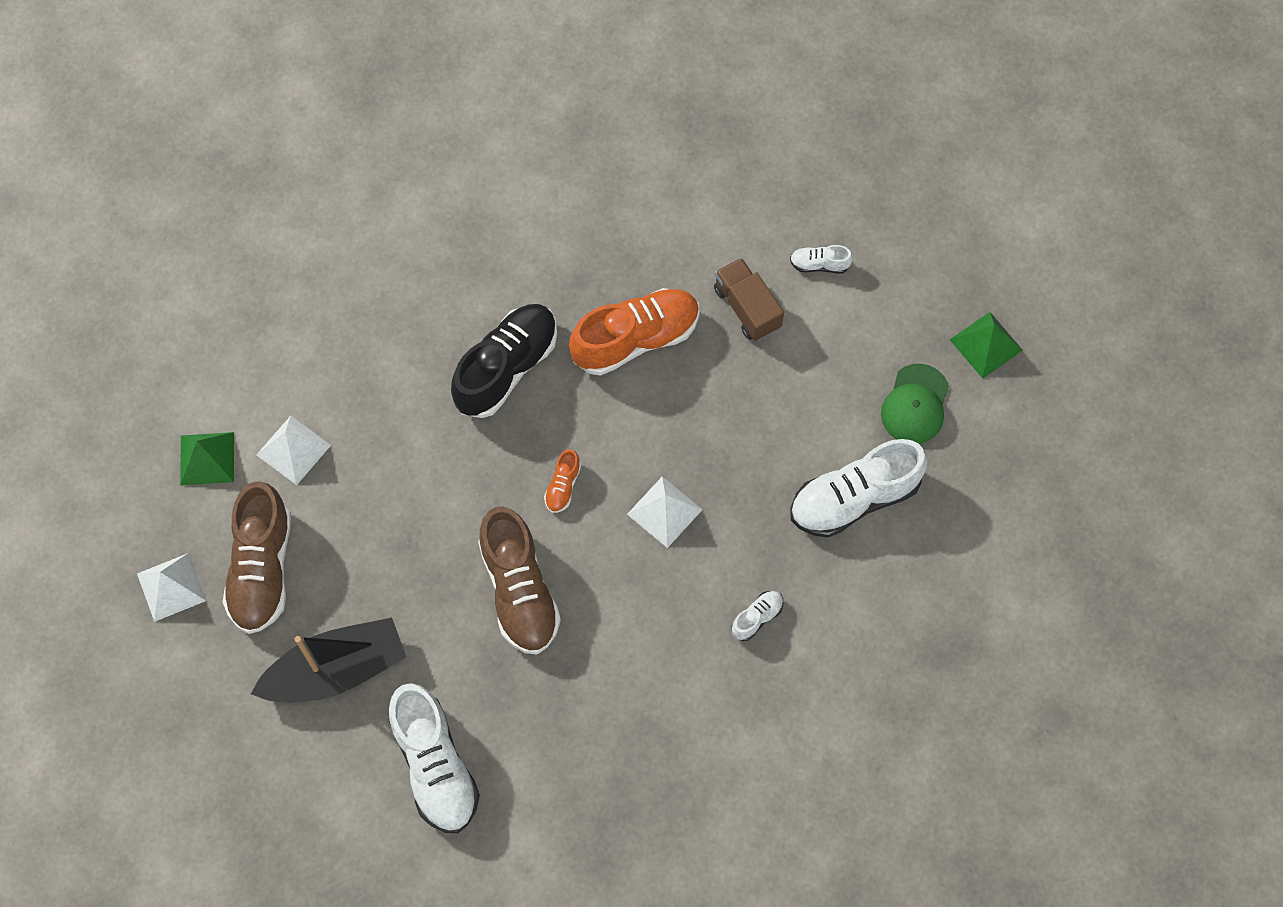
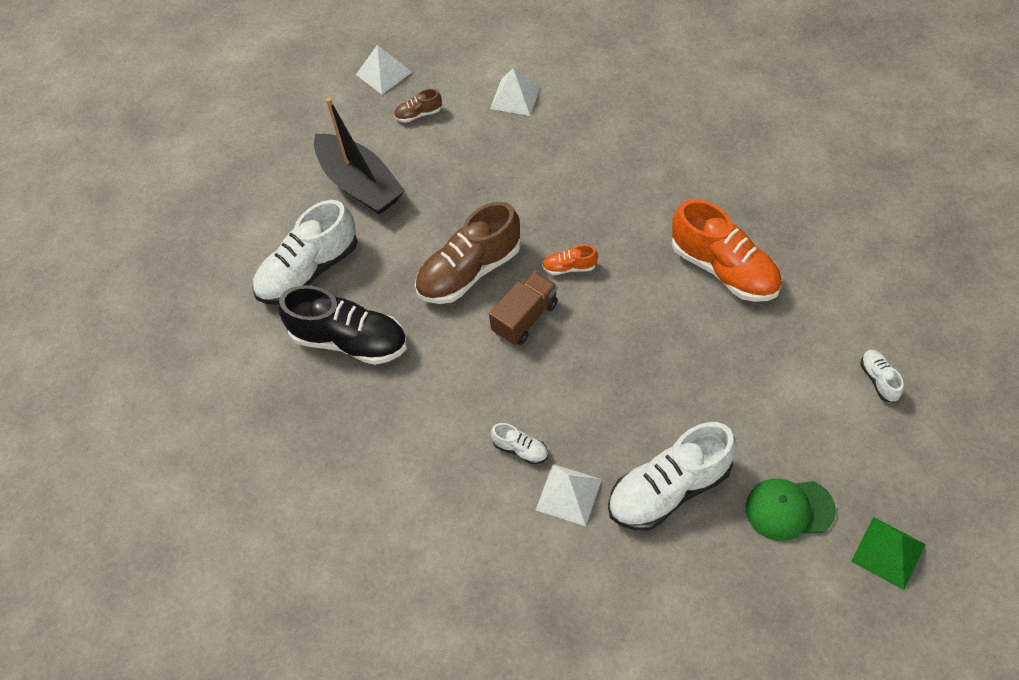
camera: 75 degrees right, 10 degrees down
(207, 458) = (485, 54): green pyramid -> none
(262, 568) = (418, 114): brown shoe -> brown shoe, size x0.45
(506, 368) = (649, 194): black shoe -> black shoe (349, 340)
(664, 511) = (583, 345): white pyramid -> white pyramid (569, 494)
(747, 308) = (801, 338): brown truck -> brown truck (525, 318)
(854, 498) = (669, 489): white shoe -> white shoe turned 75 degrees counterclockwise

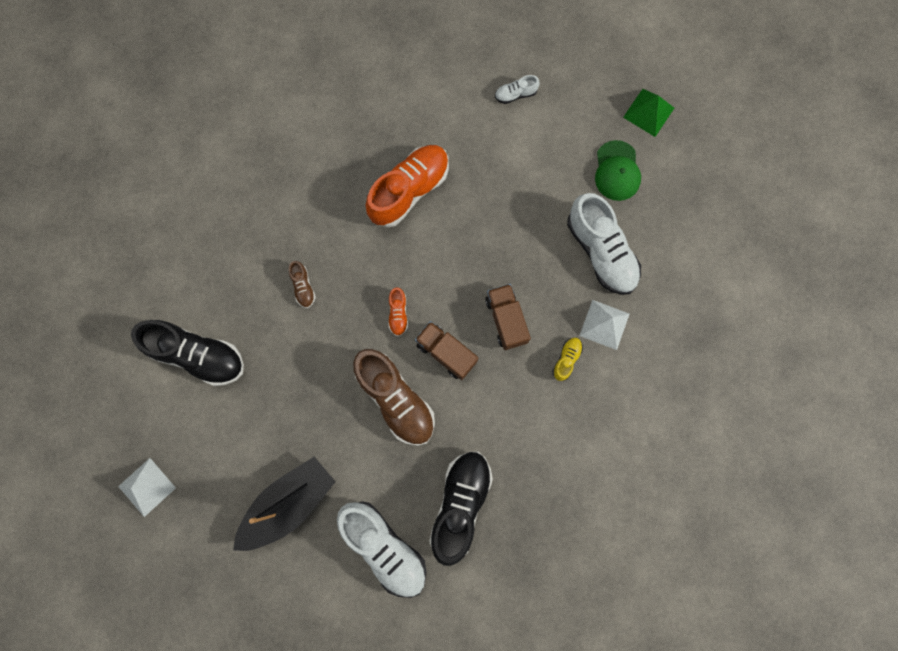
camera: 95 degrees left, 20 degrees up
(418, 114) = (207, 449): brown shoe -> brown shoe (303, 287)
(515, 97) = (197, 355): white pyramid -> black shoe
(520, 449) = (566, 360): white shoe -> yellow shoe
(568, 379) = (506, 320): none -> brown truck

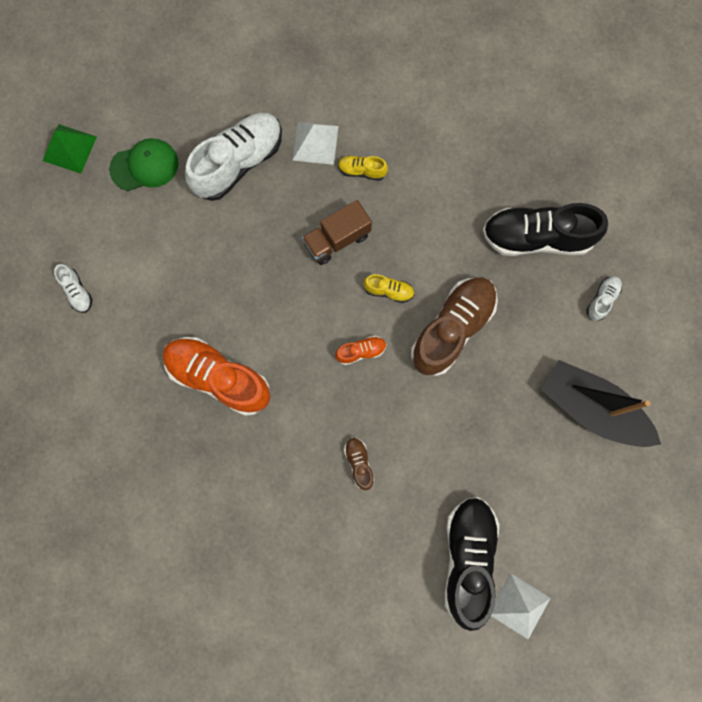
camera: 105 degrees left, 0 degrees up
(147, 487) = (624, 566): white pyramid -> white pyramid (519, 605)
(303, 287) = (359, 463): brown shoe -> brown shoe turned 75 degrees counterclockwise
(384, 547) = (602, 300): white shoe -> white shoe, size x0.45
(446, 353) = (388, 291): brown truck -> yellow shoe

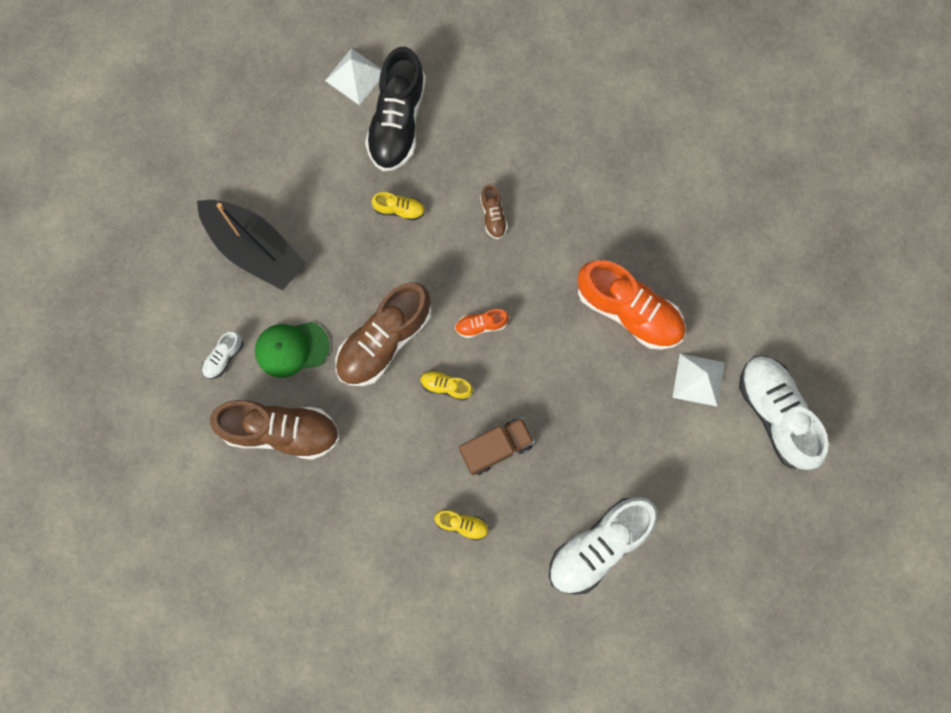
camera: 175 degrees left, 0 degrees up
(69, 148) = (788, 580): green pyramid -> none
(77, 291) = (776, 414): white shoe -> white shoe, size x2.24
(144, 166) = (704, 552): green cap -> green cap (291, 349)
(315, 143) = (511, 563): white pyramid -> white pyramid (698, 380)
(454, 461) = (399, 209): none -> yellow shoe
(537, 237) = (280, 431): black shoe -> brown shoe

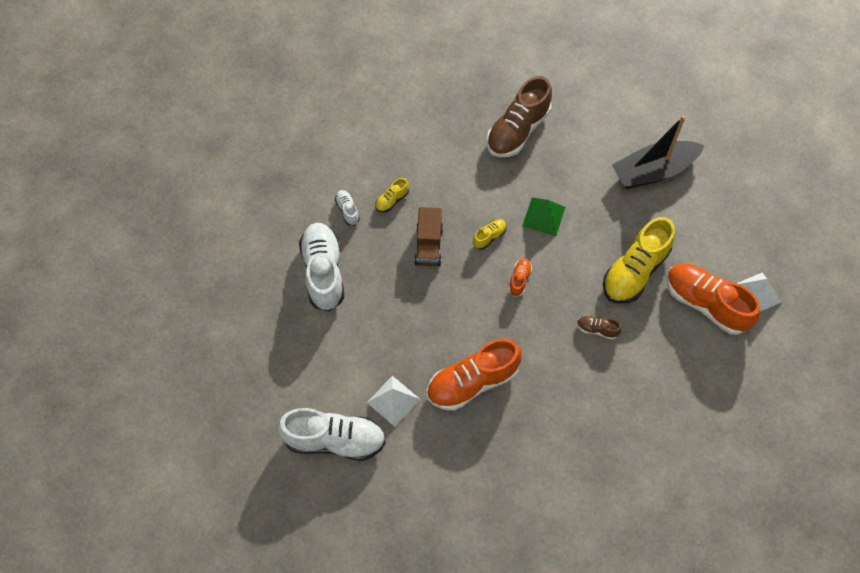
camera: 120 degrees right, 15 degrees down
(223, 357) = (586, 122): white shoe -> white shoe (347, 210)
(291, 349) = (569, 161): green cap -> none
(384, 340) = (543, 216): brown shoe -> green pyramid
(397, 121) = (705, 304): black shoe -> orange shoe
(399, 209) = (635, 271): yellow shoe -> yellow shoe, size x2.24

